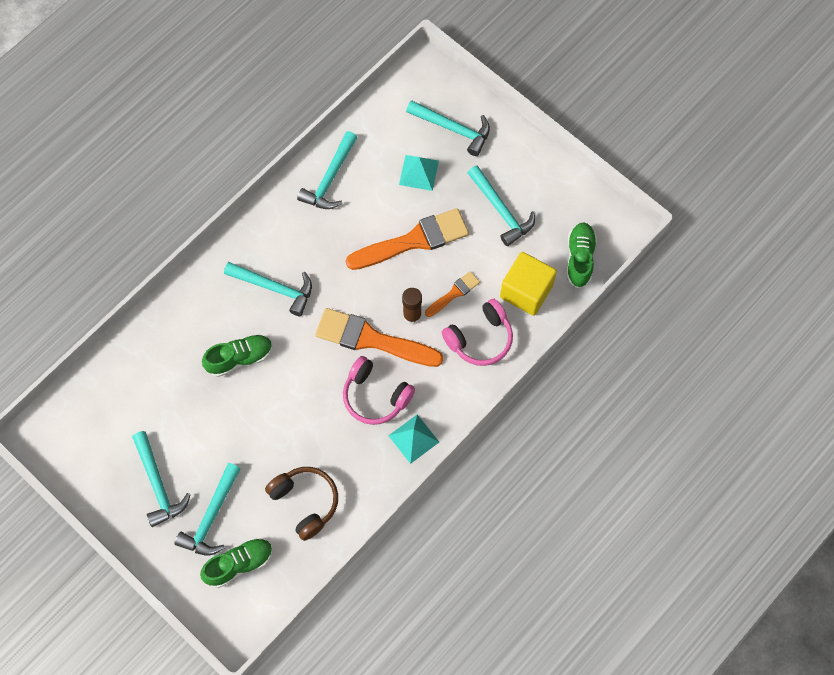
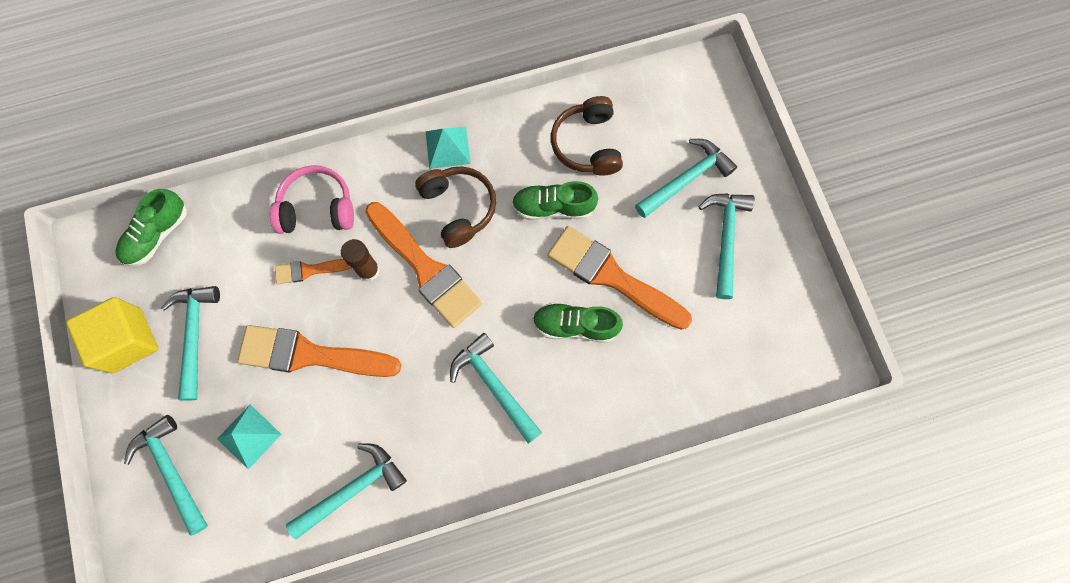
camera: 150 degrees left, 5 degrees up
(231, 408) = (612, 277): none -> orange brush
(239, 564) = (681, 122): green shoe -> green shoe (553, 207)
(375, 396) = (458, 208): pink headphones -> brown headphones
(526, 291) = (236, 231): yellow cube -> yellow cube (127, 340)

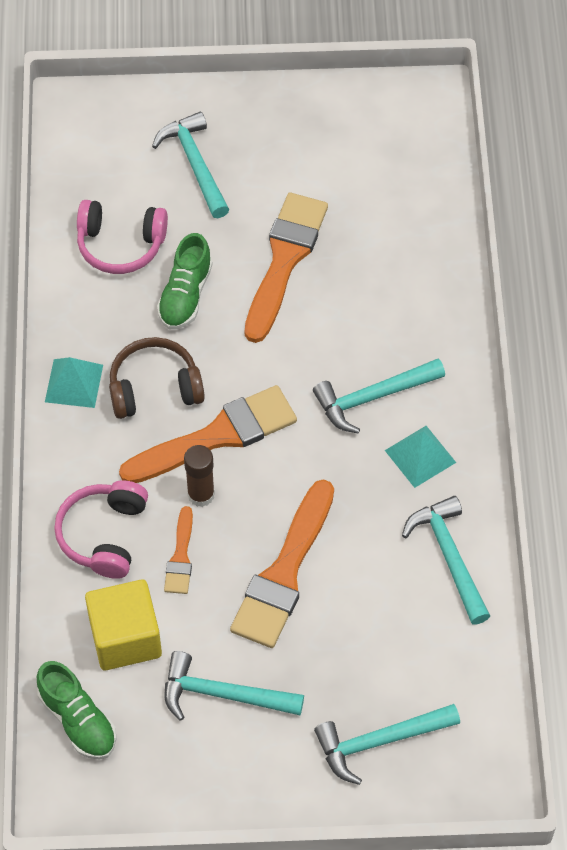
camera: 75 degrees left, 15 degrees down
(127, 340) = (206, 772): yellow cube -> yellow cube (125, 638)
(249, 436) = (361, 653): turquoise pyramid -> turquoise pyramid (420, 456)
(575, 325) = (328, 307): green shoe -> none
(587, 144) = (120, 245): brown headphones -> pink headphones
(612, 277) = (284, 260): orange brush -> orange brush turned 150 degrees clockwise
(725, 239) = (275, 148): turquoise hammer -> none

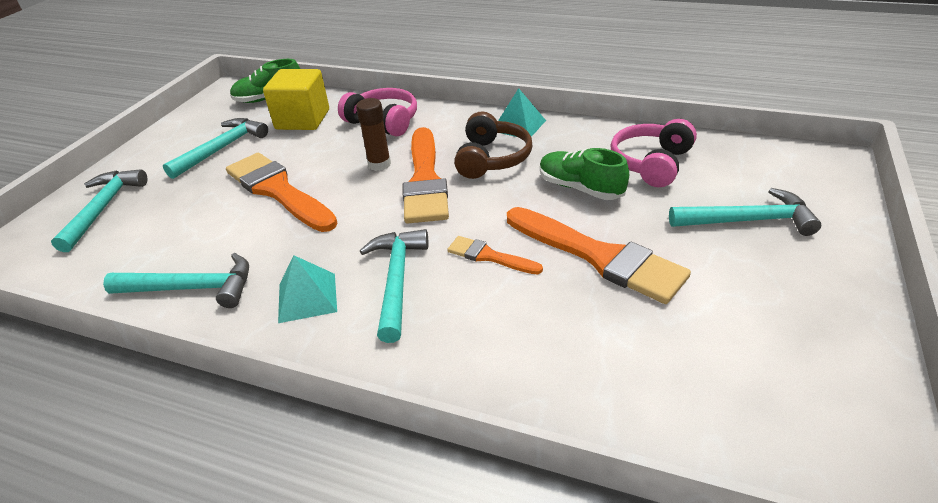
camera: 115 degrees right, 20 degrees down
(180, 556) = (338, 148): orange brush -> orange brush (489, 256)

